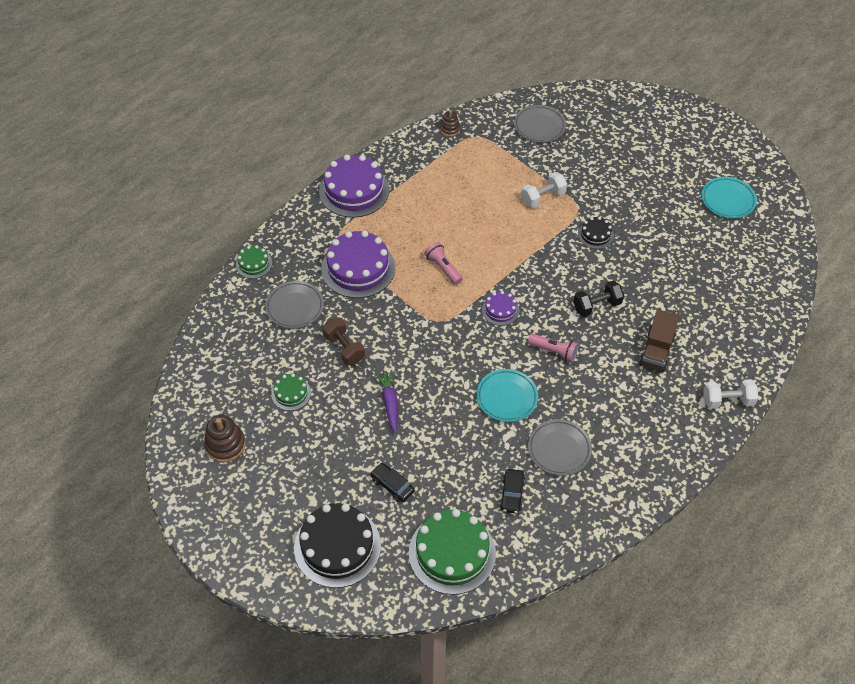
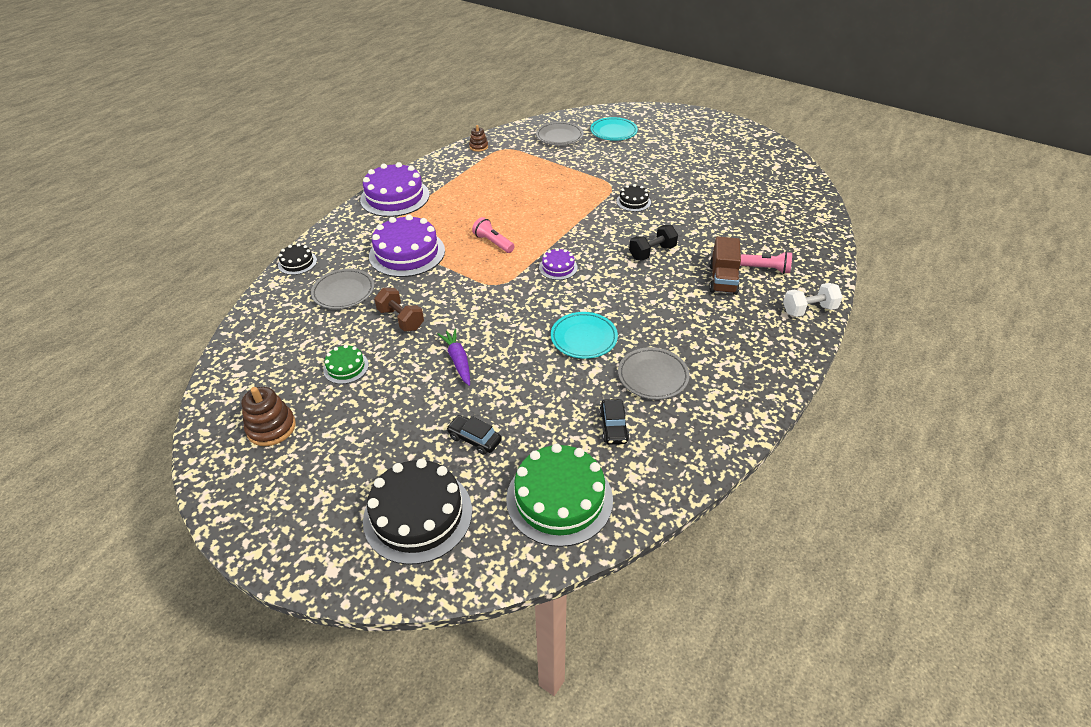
camera: 10 degrees left, 10 degrees down
(254, 264) = (297, 263): green cake -> black cake
(543, 197) = (576, 182): white dumbbell -> none
(554, 351) = (621, 293): pink flashlight -> pink flashlight (766, 269)
(728, 200) = (743, 165): turquoise plate -> turquoise plate (613, 132)

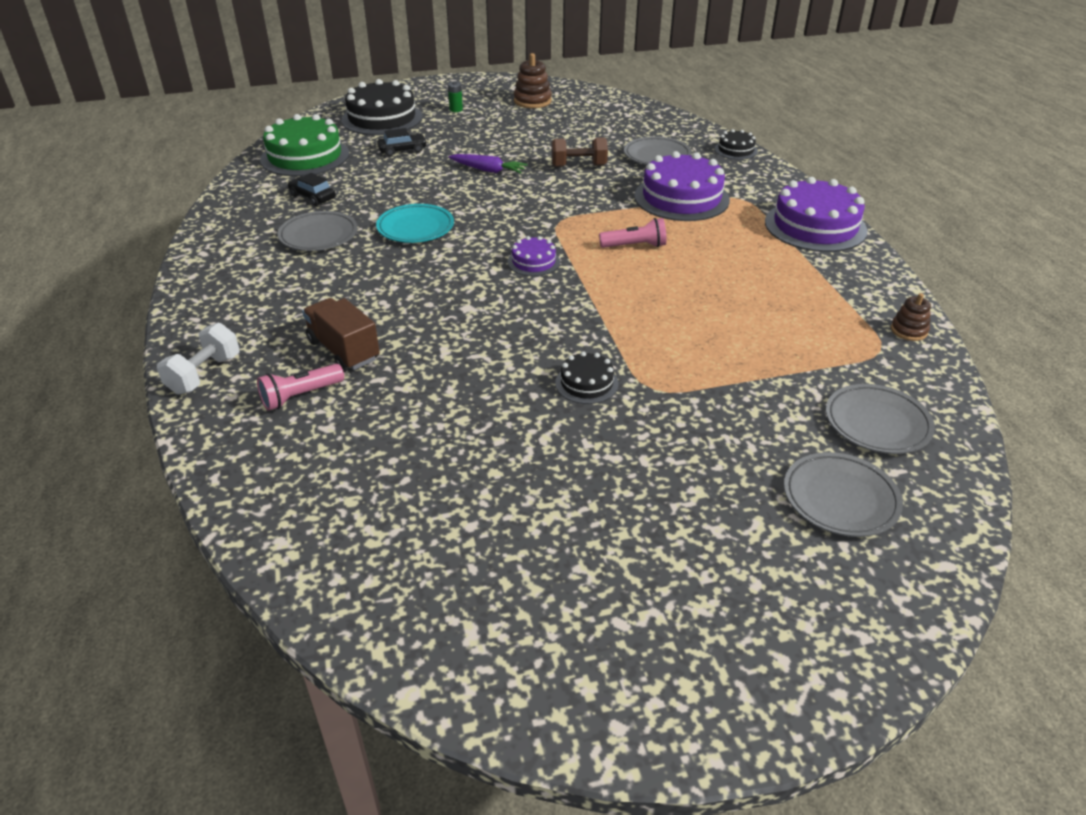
camera: 130 degrees right, 5 degrees down
(342, 471) = (456, 109): none -> green battery
(346, 367) = (553, 133): green cake -> none
(613, 132) = (840, 499): turquoise plate -> grey plate
(652, 252) = (464, 332): black dumbbell -> none

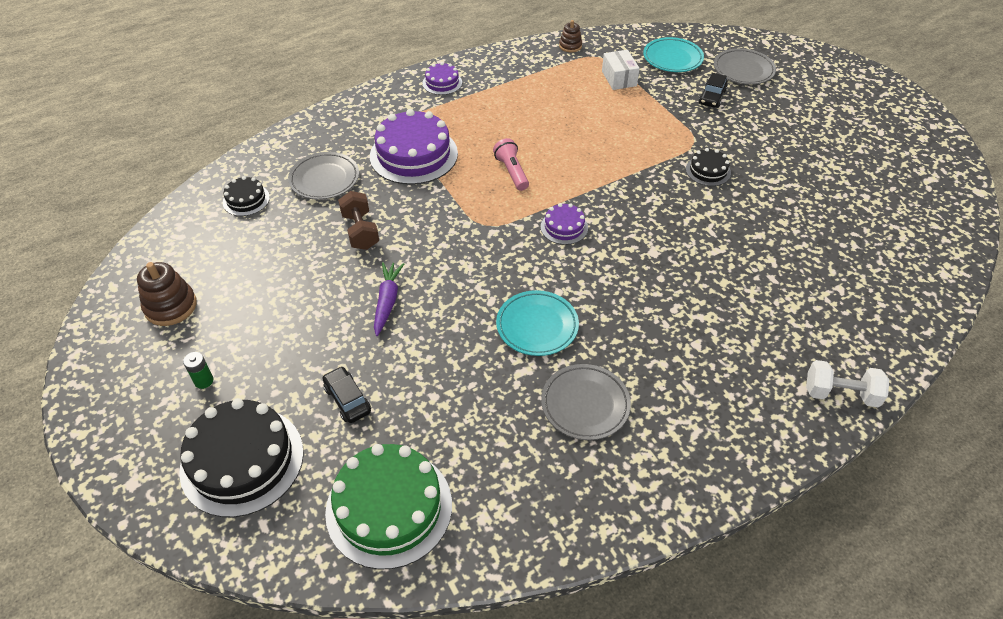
camera: 105 degrees left, 10 degrees up
(300, 396) = (820, 317): pink flashlight -> none
(312, 197) = (500, 448): black car -> black car (712, 97)
(343, 350) = (753, 312): brown truck -> none
(736, 150) = (301, 130): black cake -> black cake (246, 200)
(815, 226) = (442, 83): purple cake -> purple cake, size x0.50
(819, 356) = (619, 78): none -> white box
(877, 423) = (672, 58): grey plate -> turquoise plate

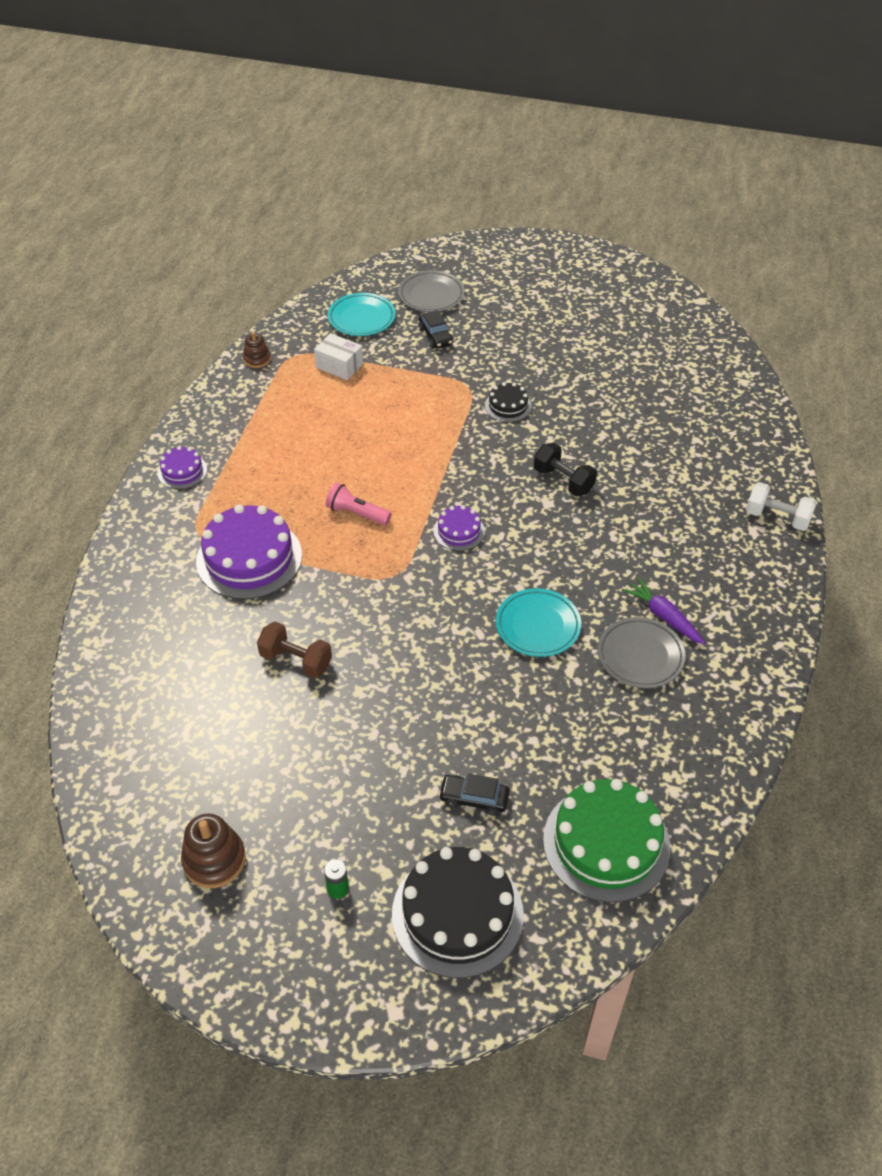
camera: 45 degrees left, 0 degrees up
(246, 200) = (145, 715): black cake -> none
(324, 179) = (196, 640): grey plate -> none
(387, 301) = (400, 699): purple carrot -> purple carrot (663, 616)
(685, 245) = (563, 480): none -> black dumbbell
(840, 394) = (777, 517): white dumbbell -> white dumbbell turned 60 degrees clockwise

